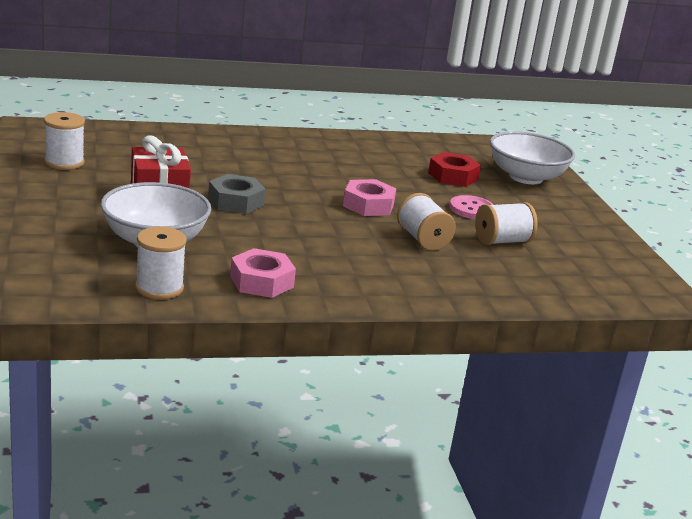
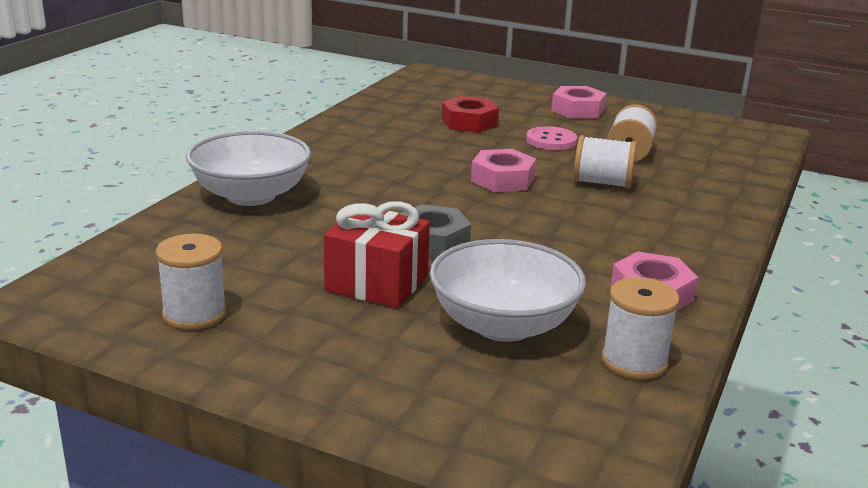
camera: 50 degrees left, 0 degrees up
(525, 177) = (500, 97): white bowl -> white bowl (251, 195)
(556, 209) = (578, 110): none -> pink nut

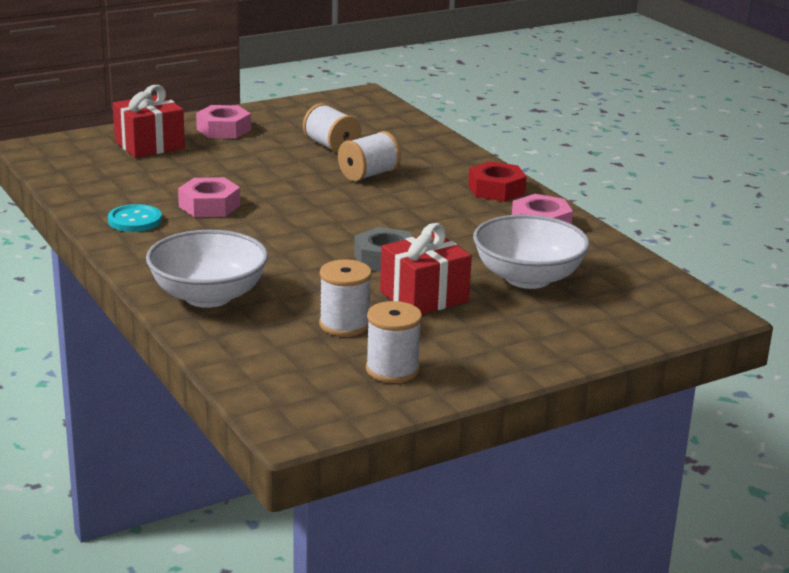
camera: 55 degrees left, 0 degrees up
(352, 133) = (135, 220): none -> turquoise button
(469, 122) = (184, 172): red nut -> red nut (496, 189)
(497, 99) = (149, 145): none -> red gift
(502, 179) = (315, 202): pink nut -> pink nut (209, 206)
(551, 140) = (269, 160): pink button -> none
(634, 361) = (609, 259): white spool -> white spool (344, 324)

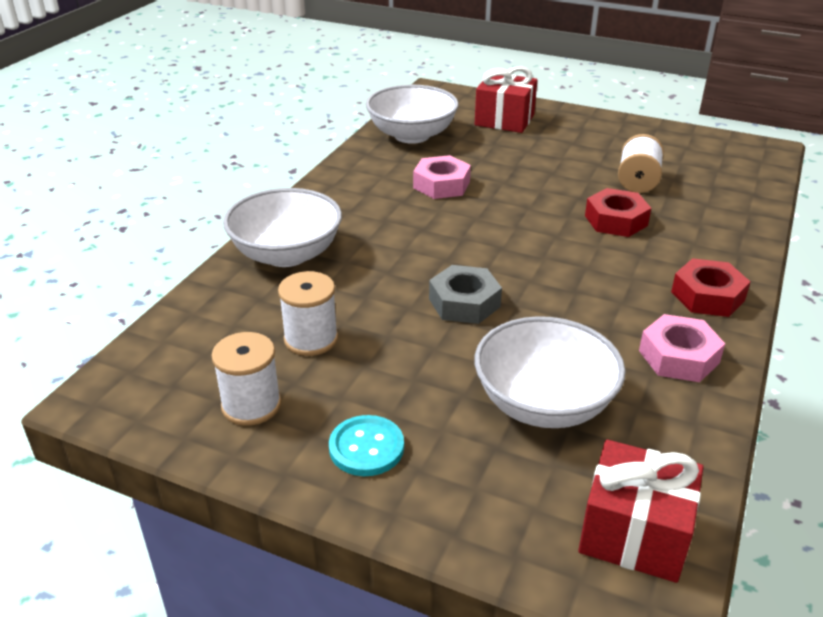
camera: 55 degrees right, 10 degrees up
(102, 185) = (412, 135): none -> white bowl
(135, 220) = (373, 171): turquoise button -> turquoise button (366, 447)
(223, 129) = (582, 130): pink nut -> none
(368, 175) = (616, 220): white spool -> red nut
(424, 297) = (418, 357): red gift -> red gift (634, 533)

